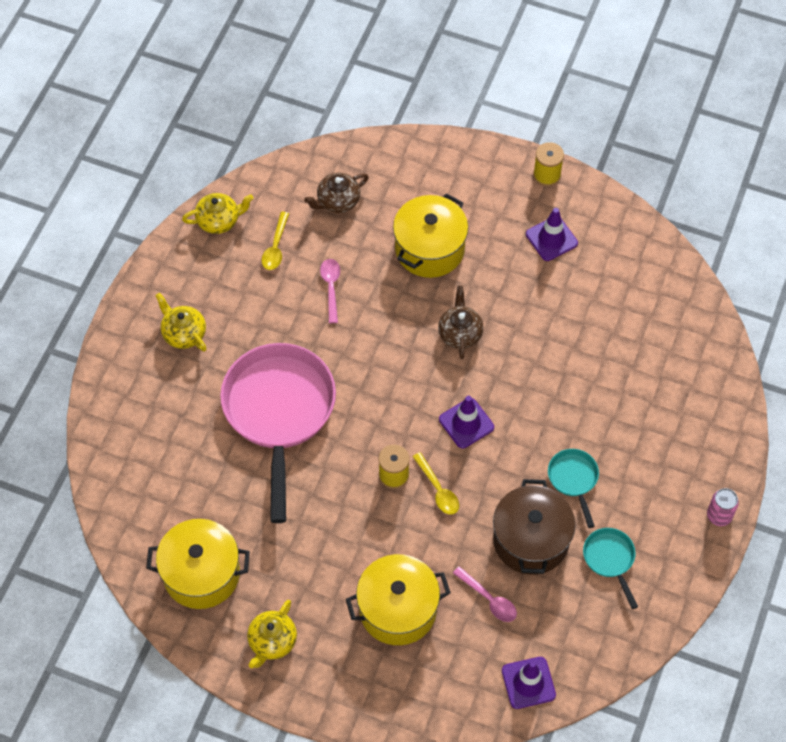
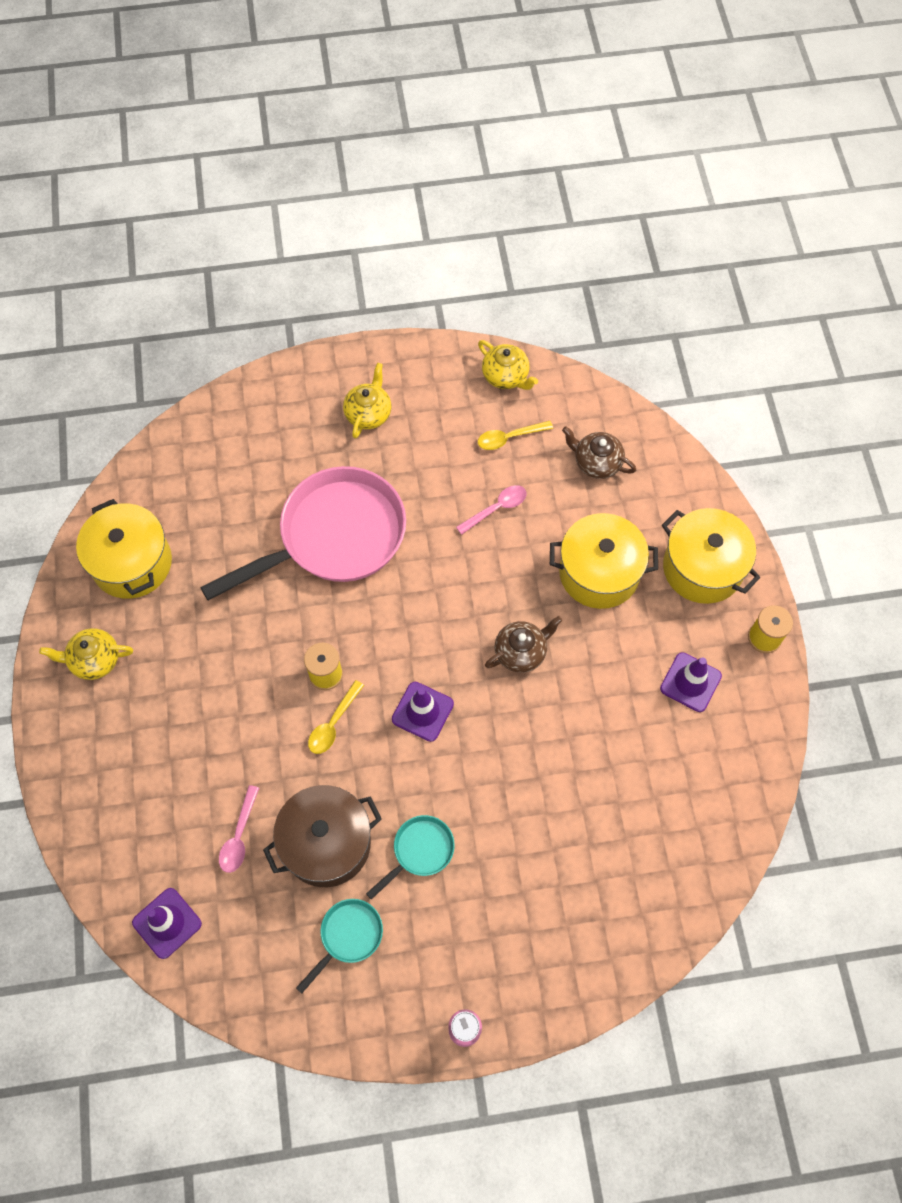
camera: 60 degrees right, 5 degrees up
(398, 609) = (184, 754): yellow pot -> yellow pot (702, 568)

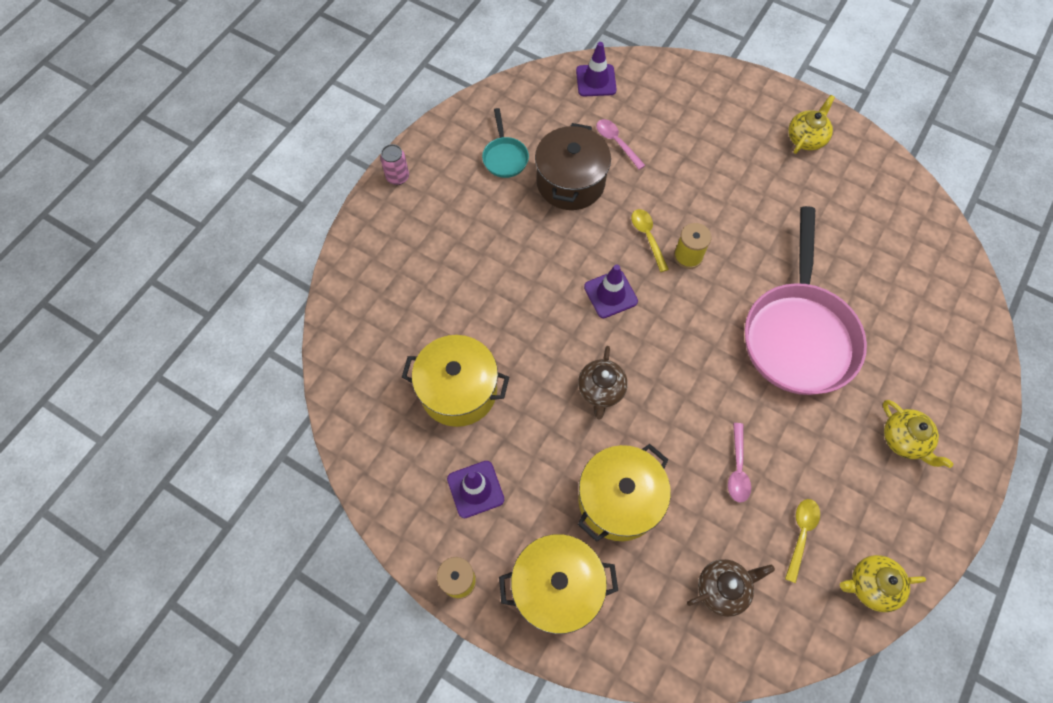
camera: 130 degrees right, 0 degrees up
(132, 563) = (870, 199): yellow pot -> yellow pot (458, 390)
(419, 851) = (519, 226): turquoise pan -> none

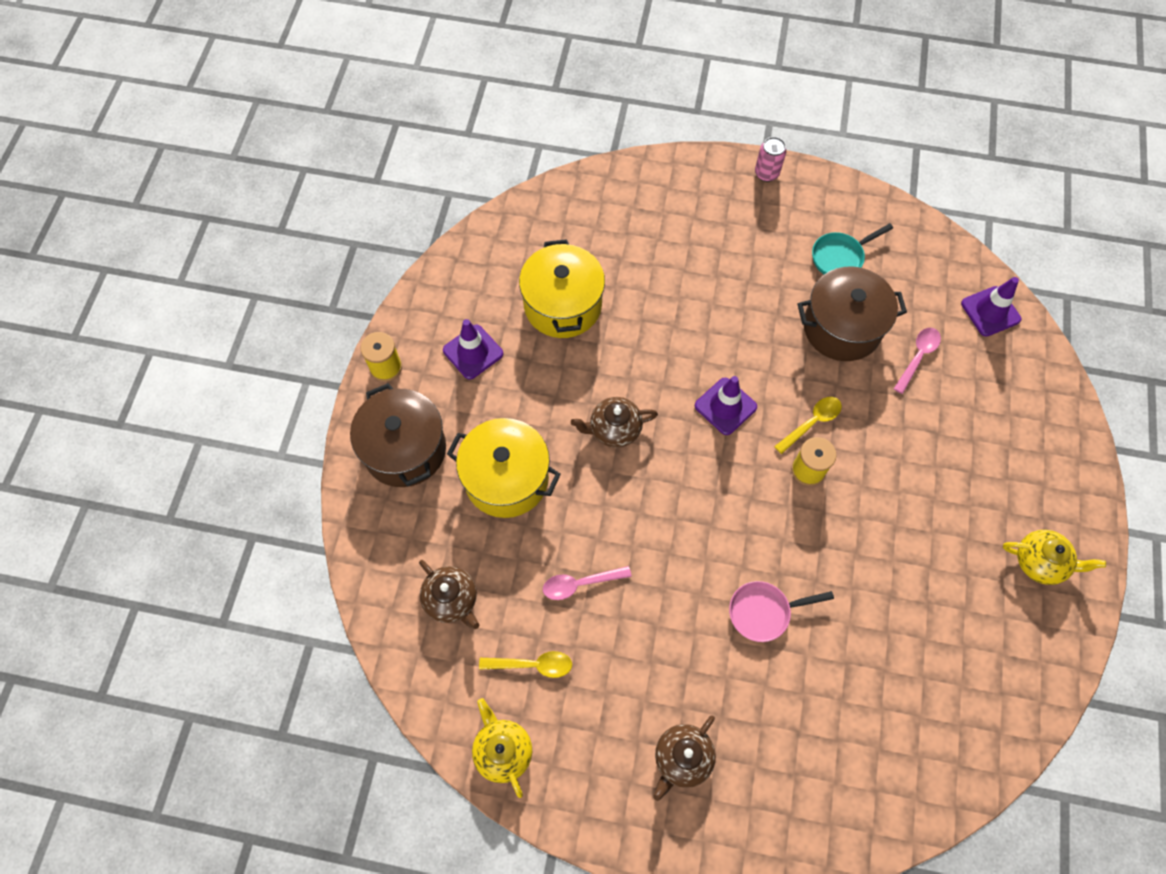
camera: 70 degrees right, 0 degrees up
(556, 588) = (405, 449): yellow pot -> brown pot
(798, 334) = (764, 612): pink pan -> pink pan, size x0.44
(904, 440) = (682, 758): yellow teapot -> brown teapot

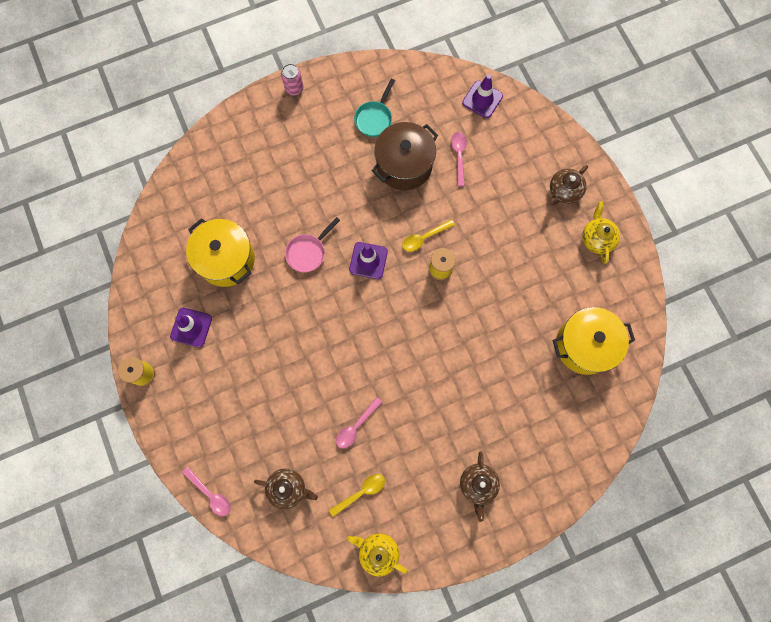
camera: 35 degrees left, 10 degrees up
(362, 545) = (210, 494): none -> pink spoon
(405, 449) = (193, 418): brown pot -> none
(506, 479) = (269, 393): yellow pot -> yellow pot (584, 345)
(614, 429) = (312, 319): brown teapot -> brown teapot (564, 191)
(764, 612) = (469, 370): pink pan -> pink pan (308, 252)
(811, 423) = (424, 238): yellow spoon -> yellow spoon turned 135 degrees counterclockwise
(1040, 562) = (597, 238): yellow teapot -> yellow teapot turned 75 degrees counterclockwise

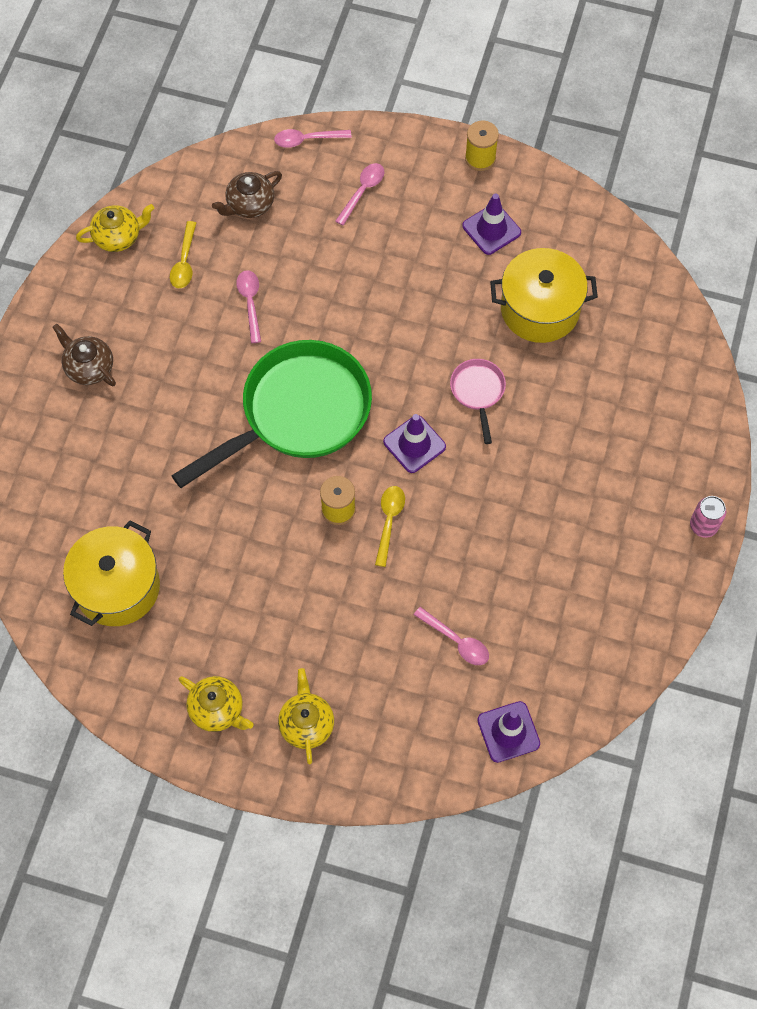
camera: 130 degrees right, 10 degrees down
(223, 425) = (362, 192): none -> pink spoon
(374, 118) = (587, 585): turquoise pan -> none
(403, 337) = (298, 413): none -> green pan
(404, 165) = (497, 570): brown pot -> none
(564, 191) = (306, 724): brown teapot -> yellow teapot

